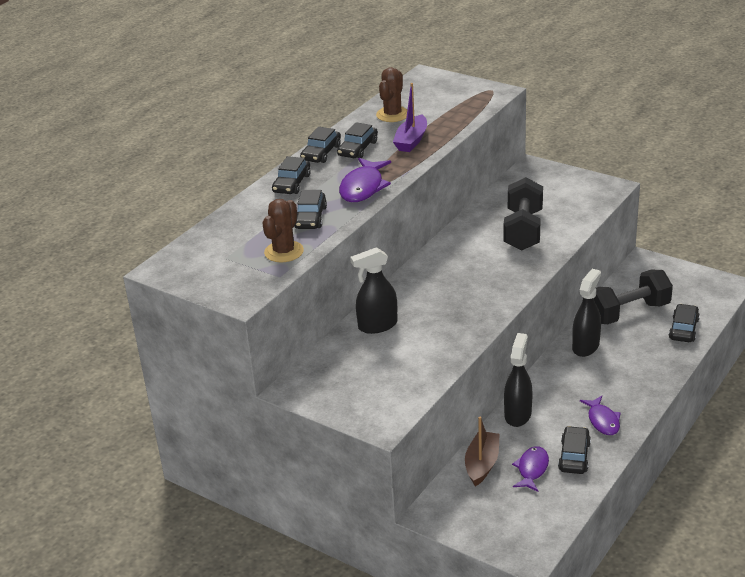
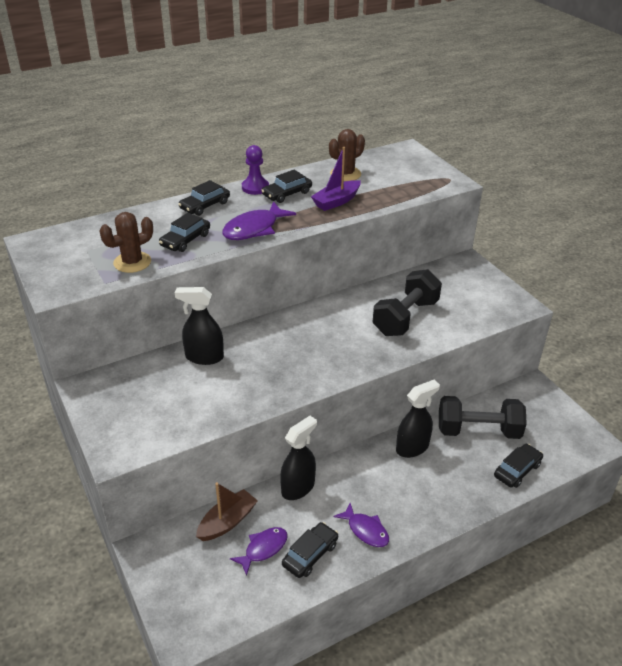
camera: 25 degrees right, 5 degrees up
(321, 153) = (255, 187): black car -> purple pawn
(602, 421) = (365, 530): purple fish -> purple fish turned 60 degrees counterclockwise

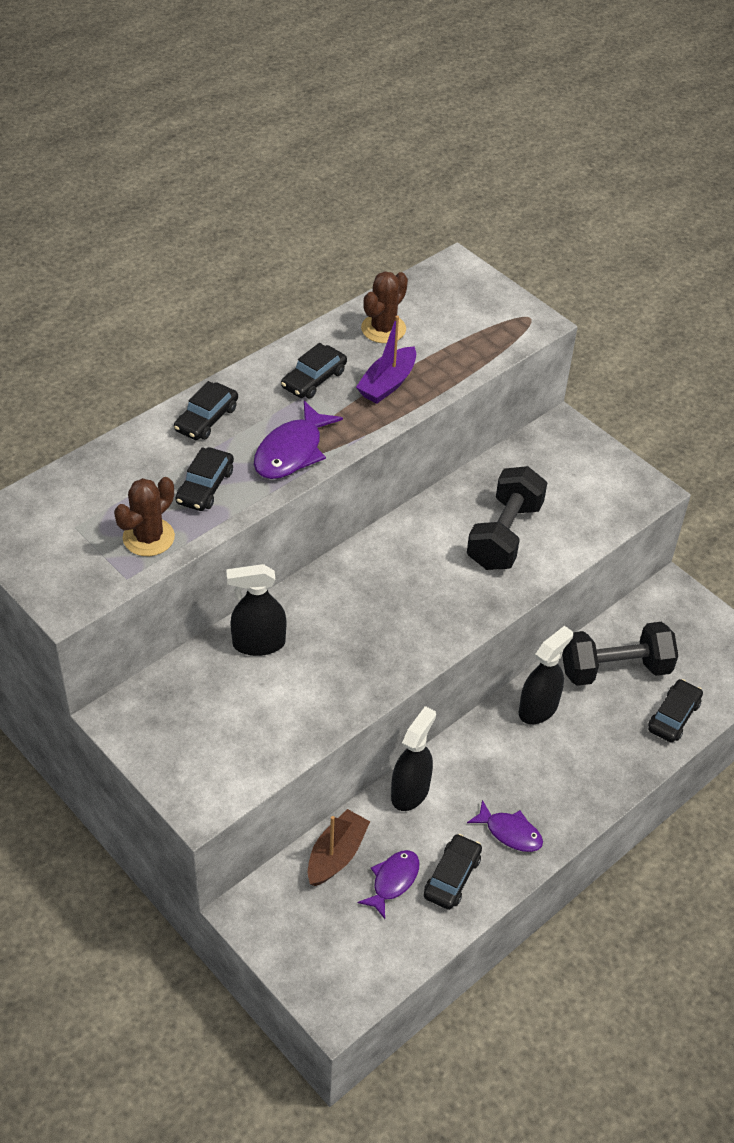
camera: 15 degrees left, 10 degrees up
(255, 187) = (265, 374): purple pawn -> none

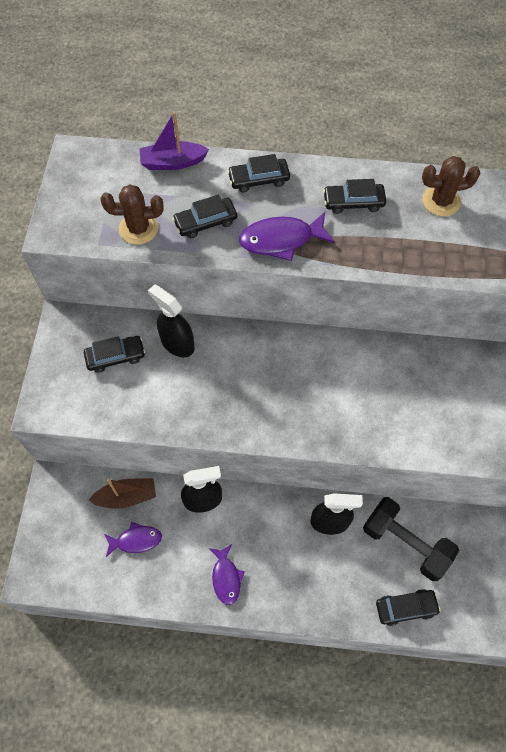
camera: 50 degrees right, 15 degrees up
(387, 384) = (396, 241): purple boat -> purple boat (173, 162)
(452, 877) = (167, 570): black car -> black car (115, 357)
(504, 535) = (396, 402): black dumbbell -> none

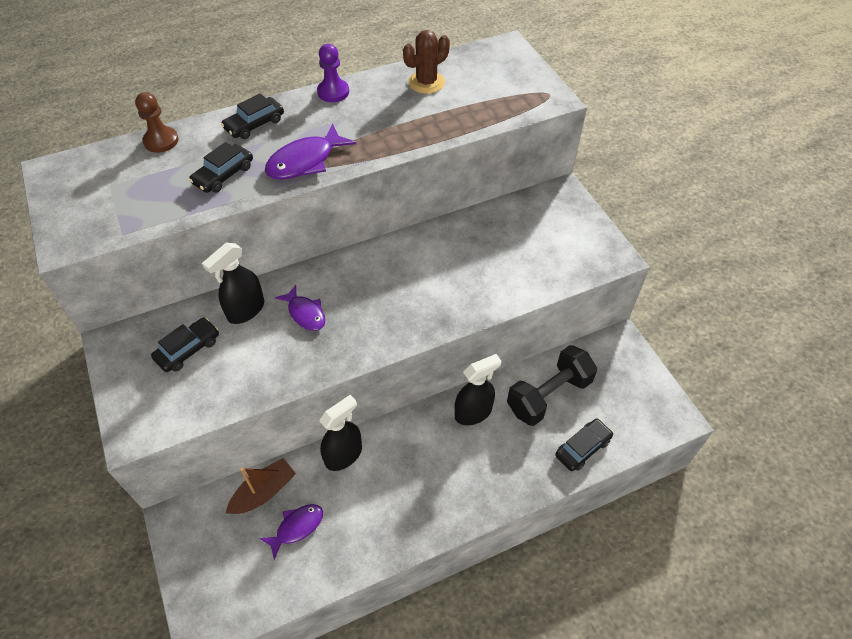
camera: 30 degrees left, 10 degrees down
(138, 228) = (158, 205): brown cactus -> none
(173, 162) = (161, 141): purple boat -> brown pawn
(177, 343) = (246, 310): black spray bottle -> black spray bottle turned 60 degrees counterclockwise
(226, 577) = (407, 512): purple fish -> purple fish (305, 313)
(347, 174) = (333, 92): none -> purple pawn
(353, 202) = (352, 110): black car -> none
(405, 543) = (548, 395): black dumbbell -> black dumbbell turned 45 degrees counterclockwise

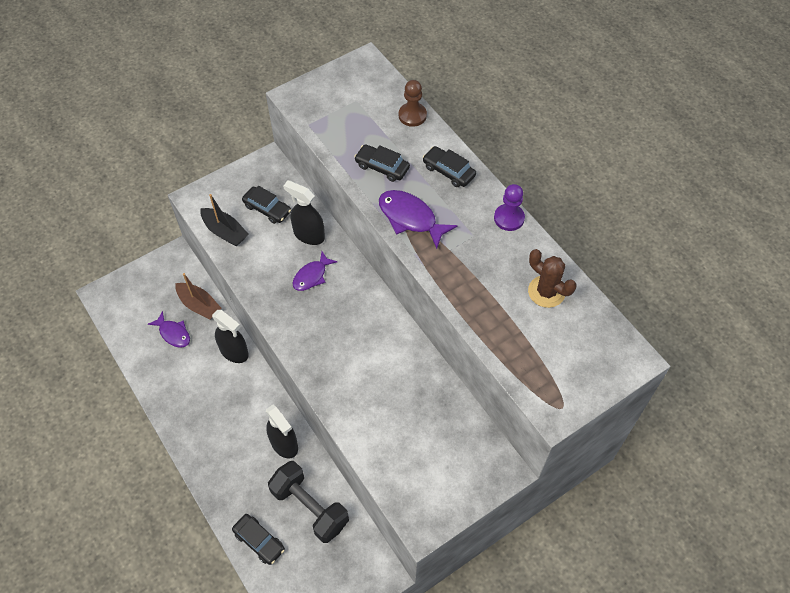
camera: 80 degrees right, 5 degrees up
(204, 400) = (225, 232): none -> black boat

